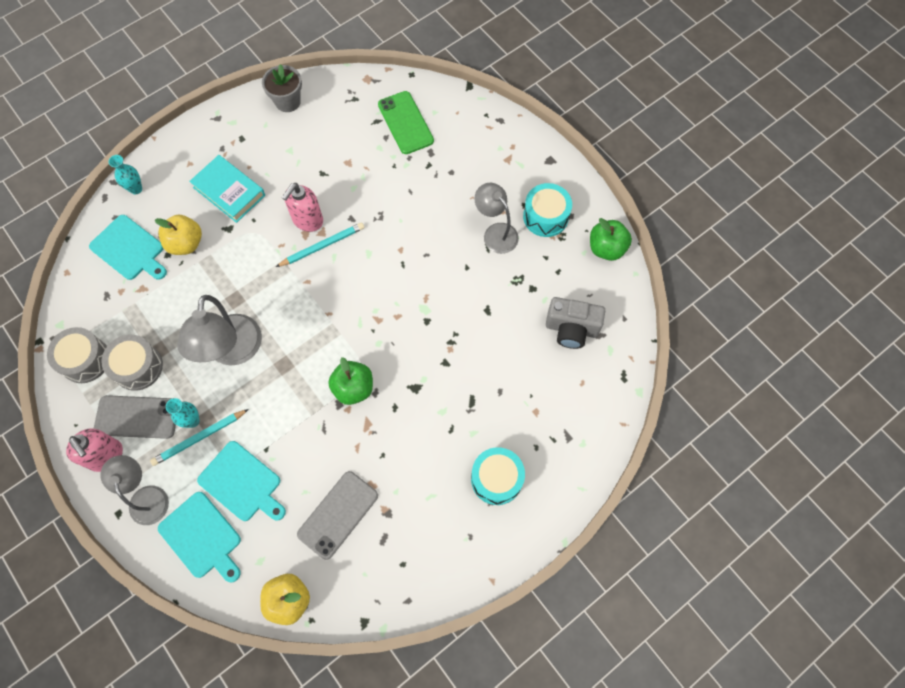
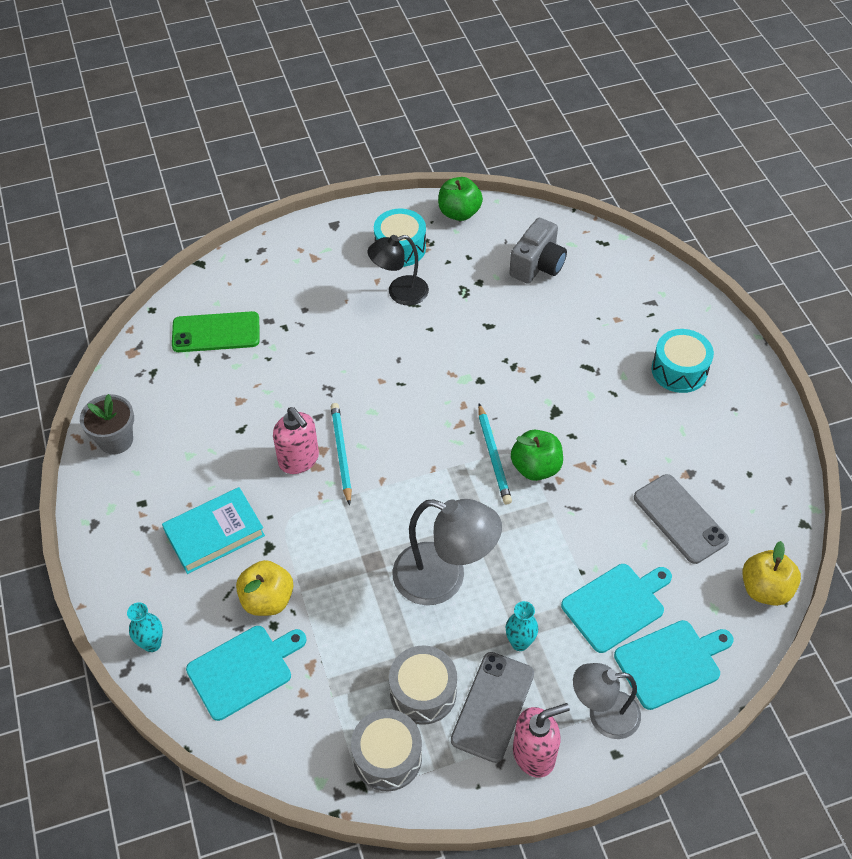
camera: 70 degrees left, 15 degrees down
(199, 438) = (544, 639): turquoise pencil -> turquoise pencil (493, 456)
(495, 232) = (399, 293): grey lamp -> black lamp

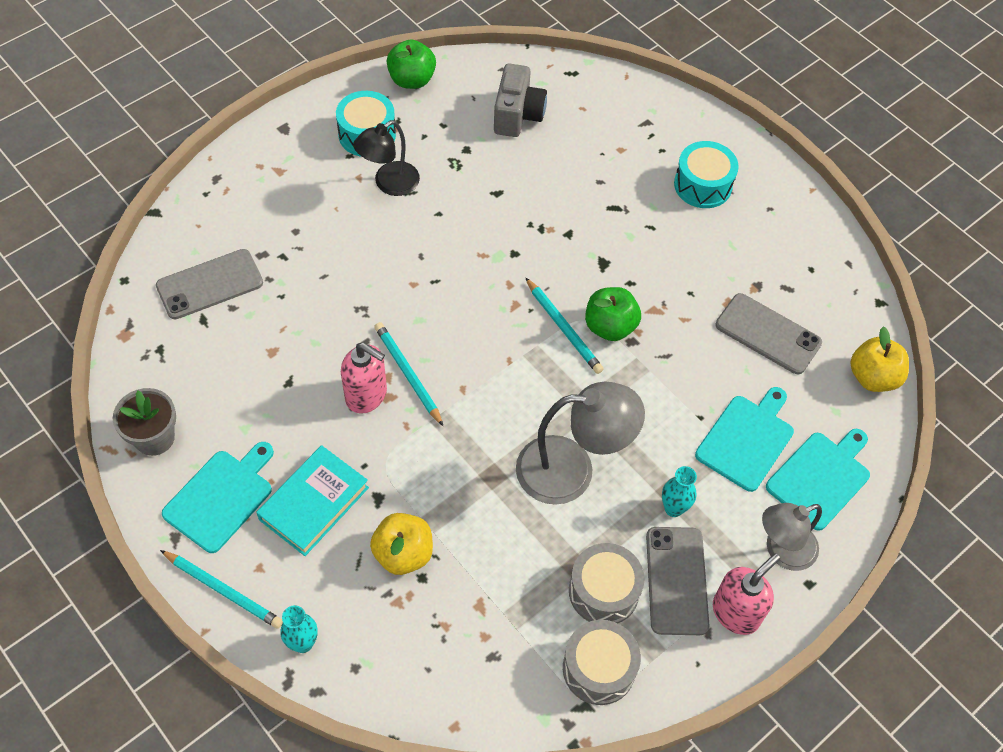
camera: 25 degrees left, 5 degrees up
(110, 579) = (223, 590): none -> turquoise pencil
(216, 332) = (210, 284): green phone -> grey phone
(244, 670) = (413, 635): turquoise cutting board -> turquoise cutting board (221, 497)

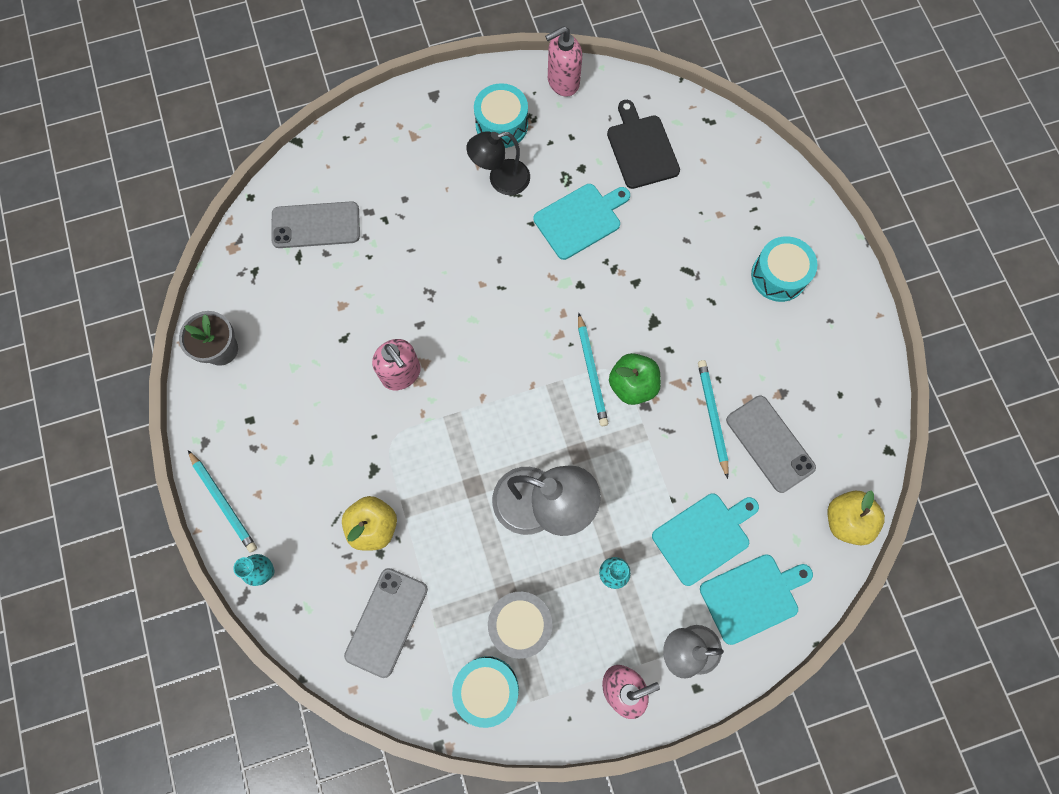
camera: 25 degrees right, 15 degrees up
(221, 497) = (252, 421): turquoise cutting board -> turquoise cutting board (580, 219)
(314, 503) = (321, 455): turquoise book -> none
(408, 374) = (443, 367): turquoise pencil -> turquoise pencil (712, 417)
(412, 80) = (563, 82): green apple -> pink soap dispenser
(517, 115) = (641, 148): grey camera -> black cutting board
(598, 668) = (487, 689): grey drum -> turquoise drum
(676, 580) = (584, 639): grey phone -> grey phone (386, 622)

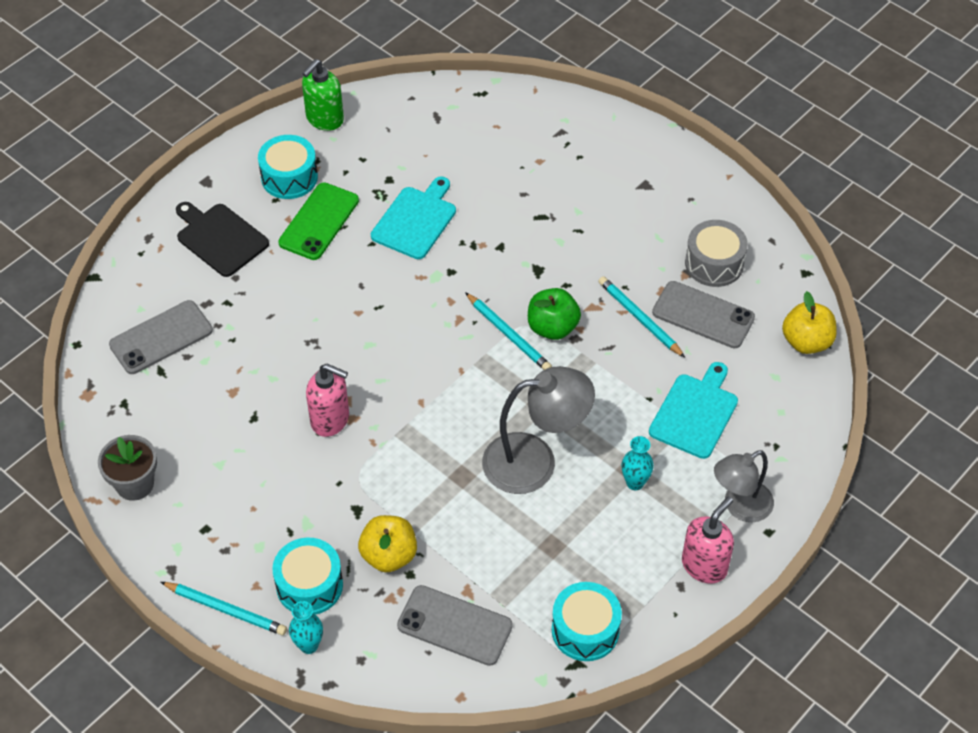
camera: 30 degrees left, 20 degrees down
(386, 622) = (454, 626): grey phone -> grey phone turned 60 degrees counterclockwise
(501, 180) = (319, 222): black lamp -> green phone
(520, 624) = (580, 563): grey drum -> grey drum (714, 263)
(563, 82) = (324, 119): pink soap dispenser -> green soap dispenser
(641, 148) = (434, 140): black cutting board -> black cutting board (220, 238)
(753, 597) = (768, 438): turquoise cutting board -> none
(778, 275) = (623, 185): turquoise drum -> turquoise drum (309, 585)

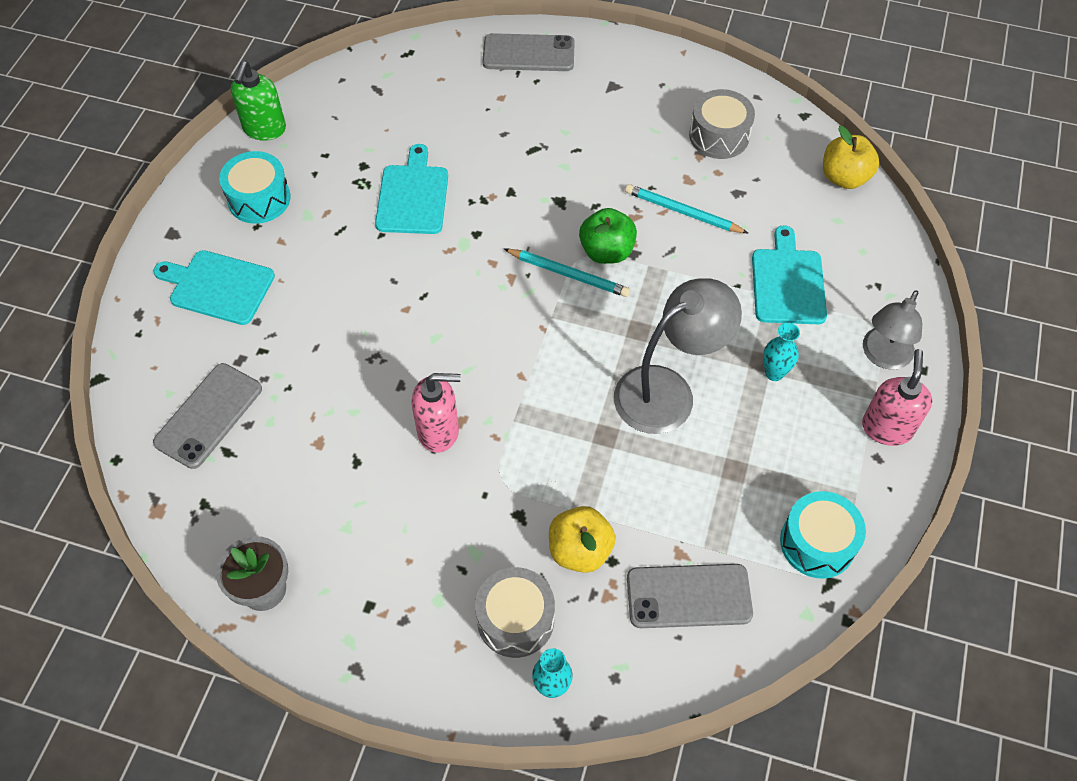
camera: 25 degrees left, 5 degrees up
(220, 238) = (218, 286): black cutting board -> turquoise cutting board
(226, 610) = (440, 688): turquoise pencil -> none
(309, 585) = (515, 619): turquoise drum -> grey drum
(319, 222) = (314, 232): green phone -> none
(703, 315) = (738, 187): grey phone -> grey phone (528, 53)

